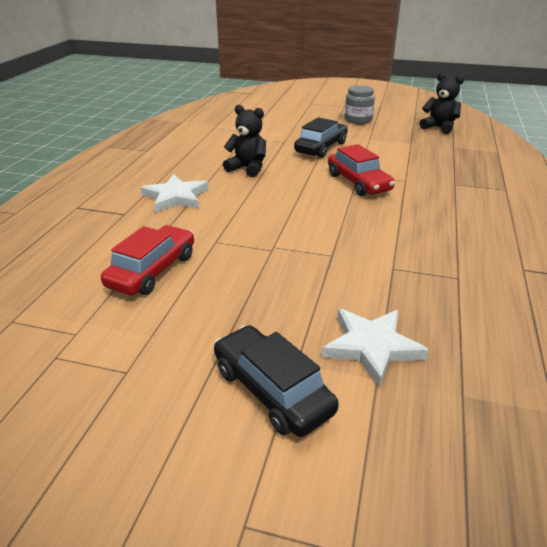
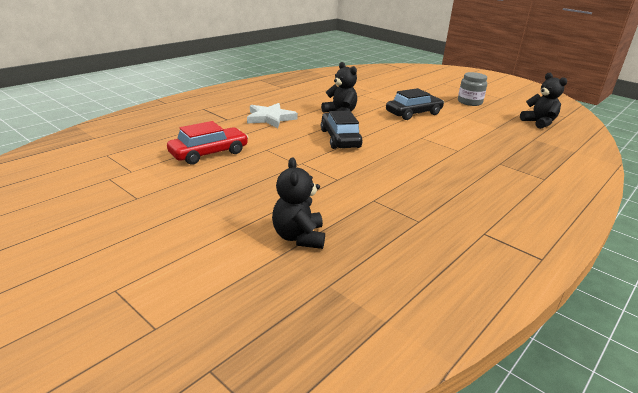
camera: 25 degrees right, 5 degrees down
(272, 390) = (206, 236): black car -> black car (340, 139)
(358, 182) = (415, 142): red car -> none
(371, 347) = (298, 237): white star -> black teddy bear

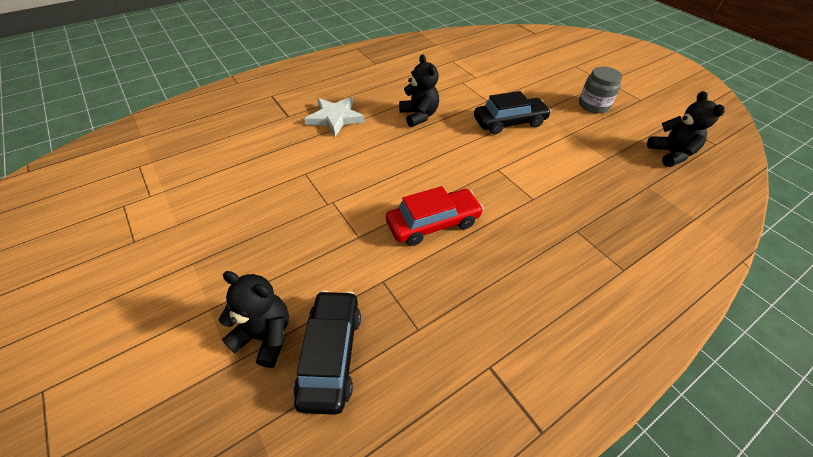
camera: 15 degrees right, 20 degrees up
(209, 153) = (240, 174): red car -> red car (433, 223)
(298, 237) = (265, 336): black teddy bear -> black teddy bear turned 105 degrees clockwise
(340, 139) = (397, 162): black car -> black car (331, 355)

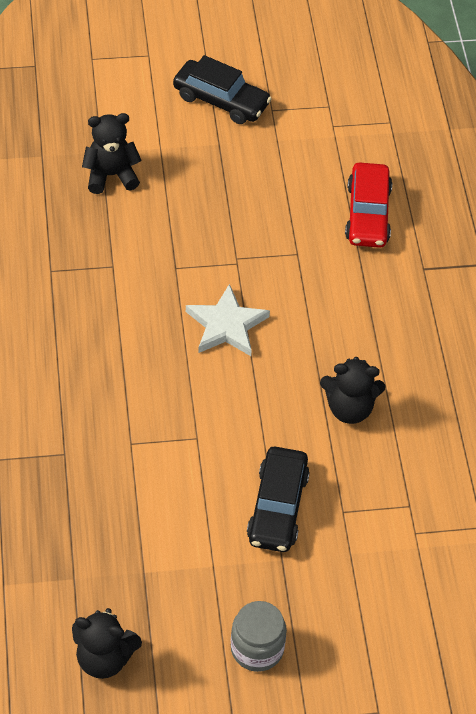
camera: 115 degrees right, 5 degrees up
(265, 336) = (111, 175): black teddy bear -> black teddy bear turned 150 degrees counterclockwise
(331, 355) = (67, 209): black car -> black car (221, 100)
(335, 118) = (393, 315): white star -> white star (226, 325)
(433, 223) = (154, 334): red car -> red car (367, 214)

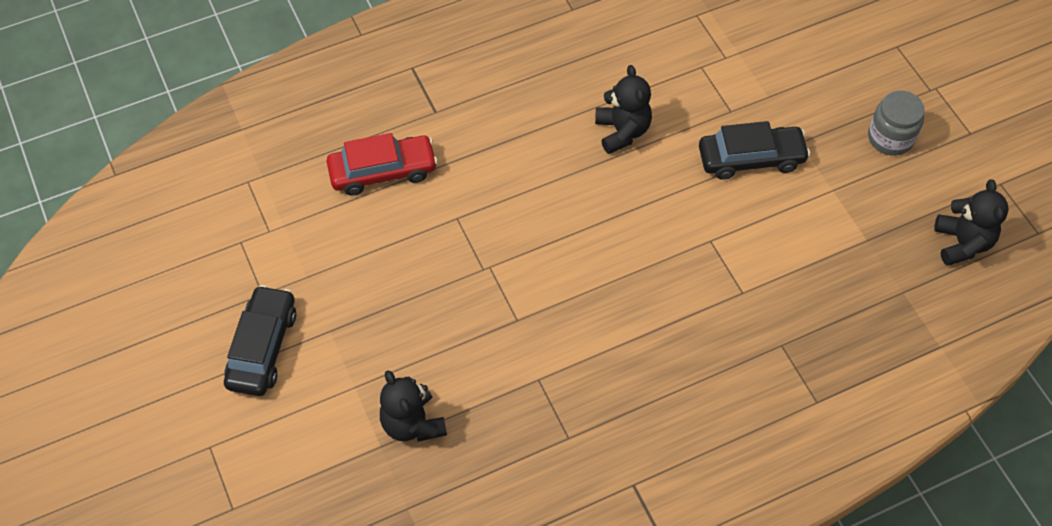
camera: 105 degrees left, 5 degrees up
(226, 325) = (571, 253): white star -> none

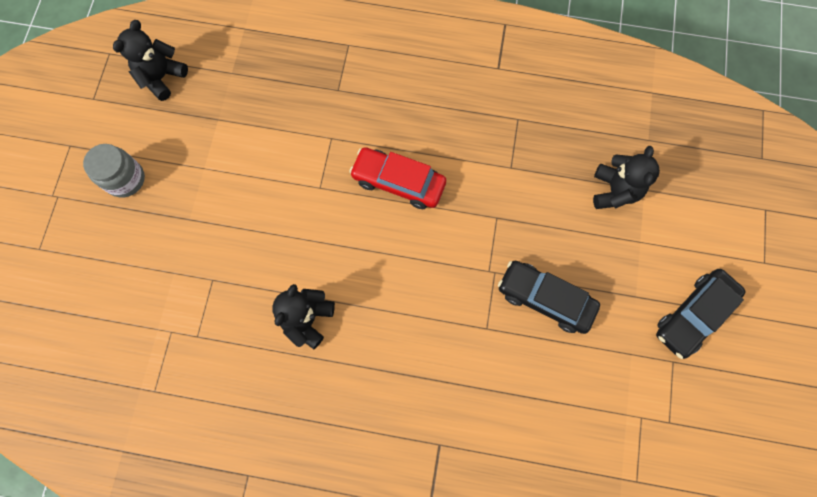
camera: 145 degrees left, 15 degrees up
(383, 171) = (519, 413): red car -> red car (398, 182)
(751, 159) = (235, 230): black car -> black car (545, 299)

